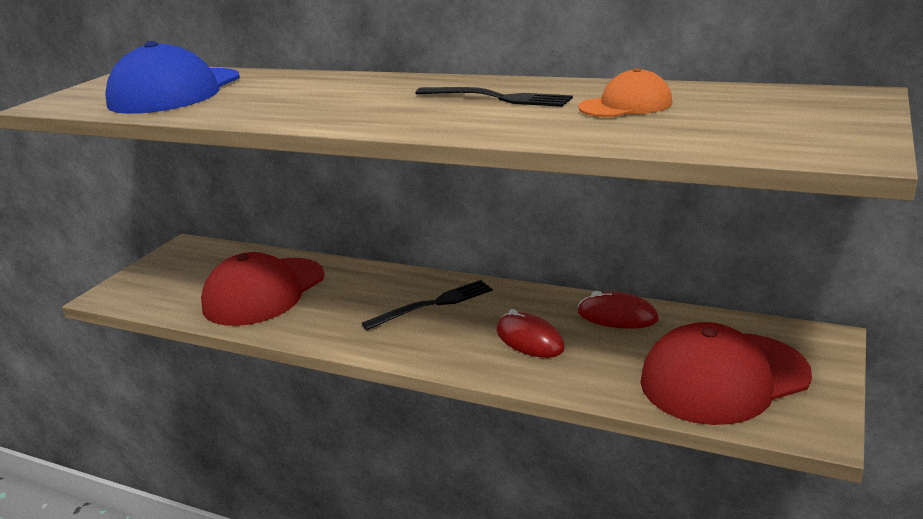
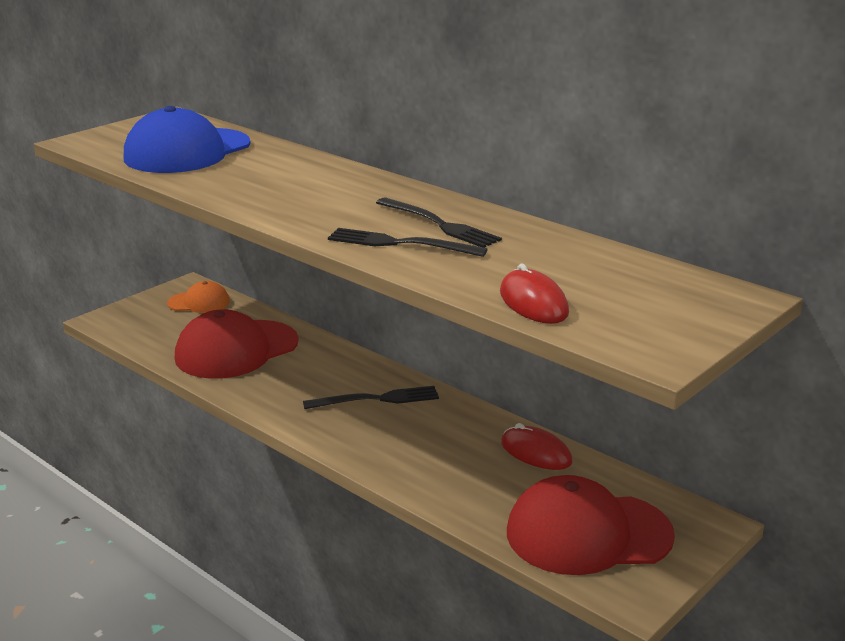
camera: 15 degrees right, 0 degrees up
(474, 118) = (400, 244): none -> black fork
(529, 340) = (440, 454): red mouse -> red mouse (533, 303)
(625, 105) = (536, 259): orange cap -> orange cap (199, 302)

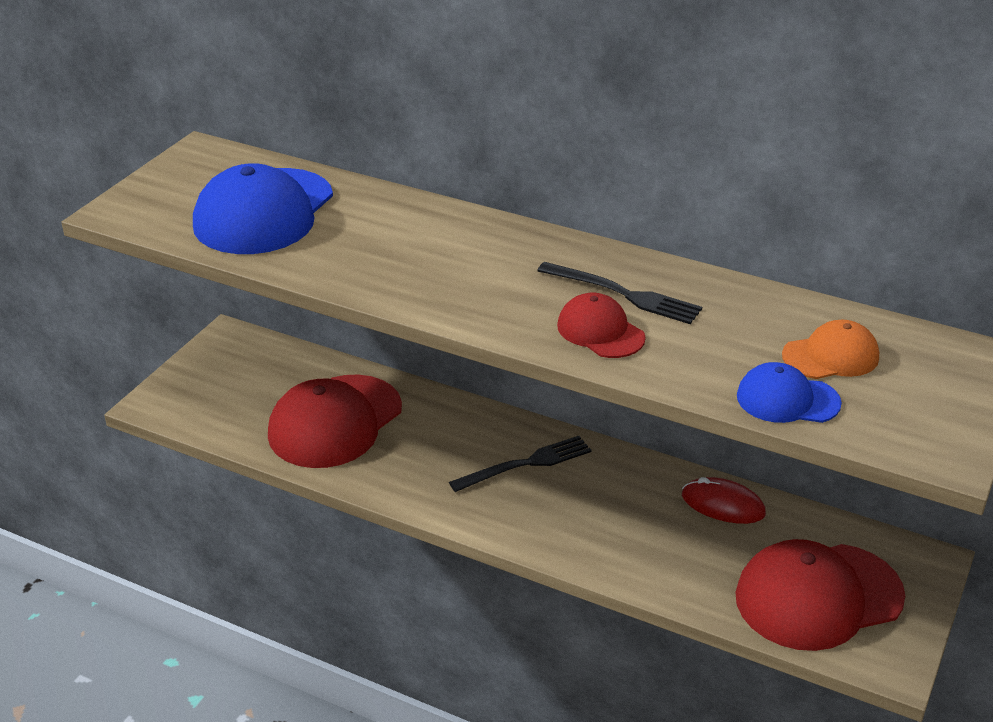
camera: 15 degrees left, 10 degrees up
(199, 302) = (254, 359): orange cap -> orange cap (831, 356)
(400, 244) = (600, 331): black fork -> red cap
(533, 303) = (787, 399): red mouse -> blue cap

